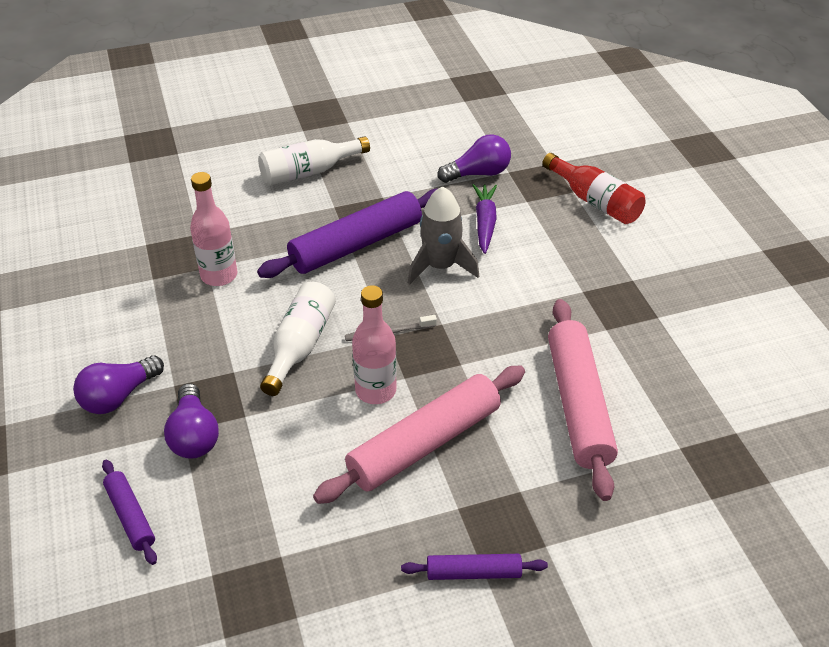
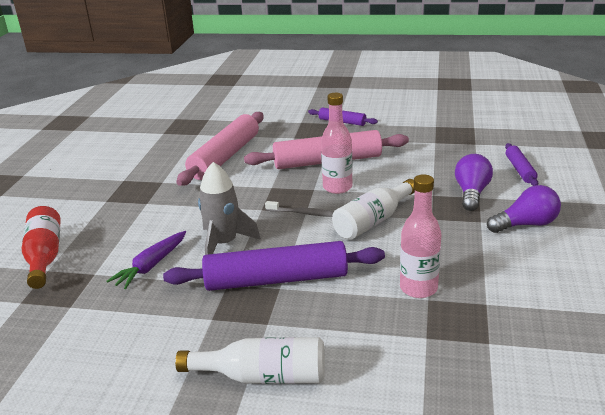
camera: 150 degrees left, 15 degrees down
(478, 173) = (98, 313): purple light bulb -> none

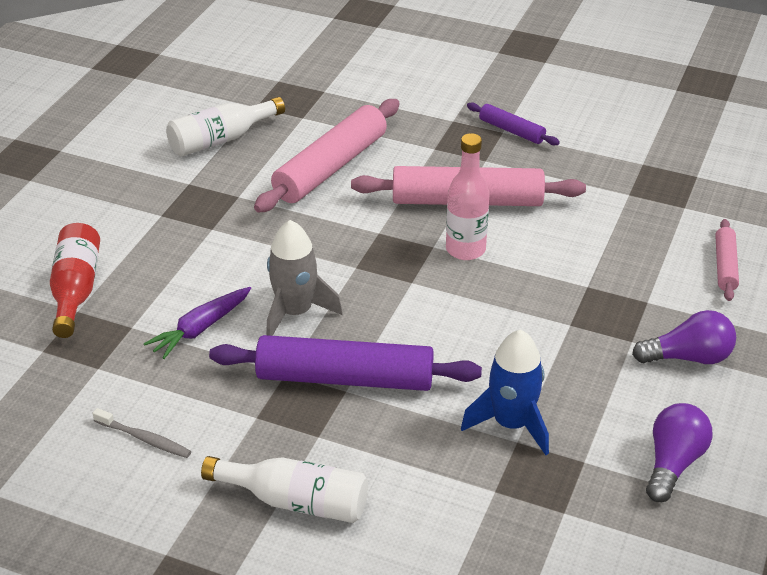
camera: 10 degrees right, 10 degrees up
(303, 213) = (407, 284): grey toothbrush -> grey toothbrush (144, 439)
(373, 221) = (493, 314): white bottle -> white bottle (221, 139)
(418, 288) = (511, 424): pink bottle -> blue rocket
(471, 193) = (640, 293): purple light bulb -> purple light bulb (673, 463)
(520, 170) = (725, 266): purple rolling pin -> pink rolling pin

